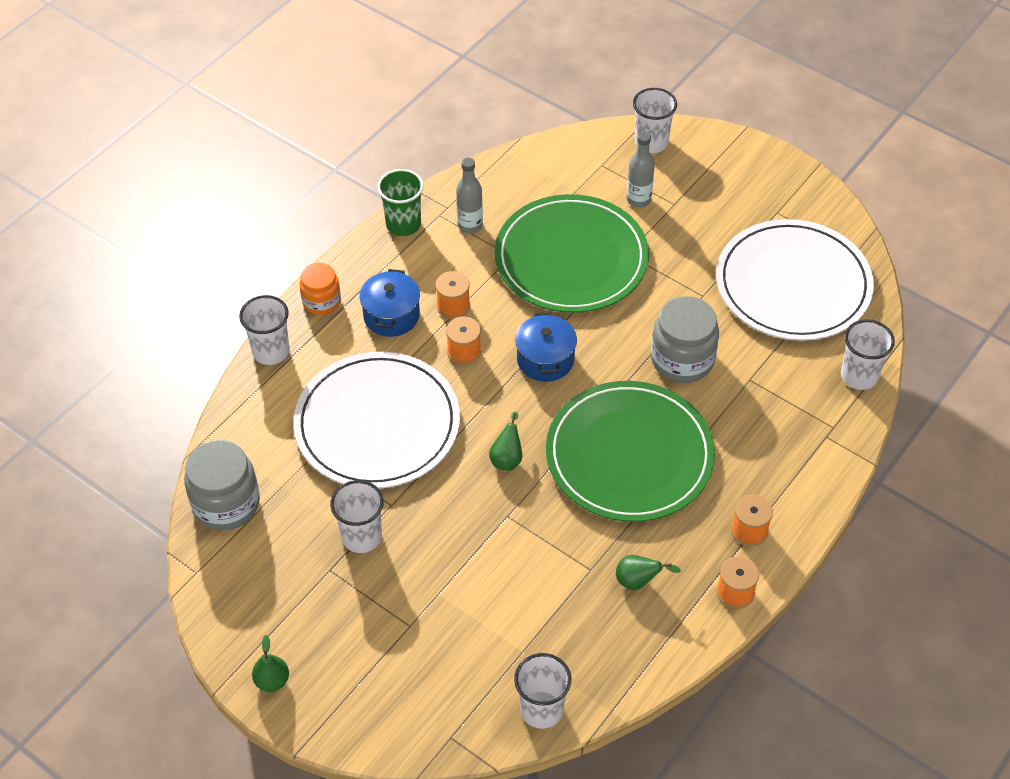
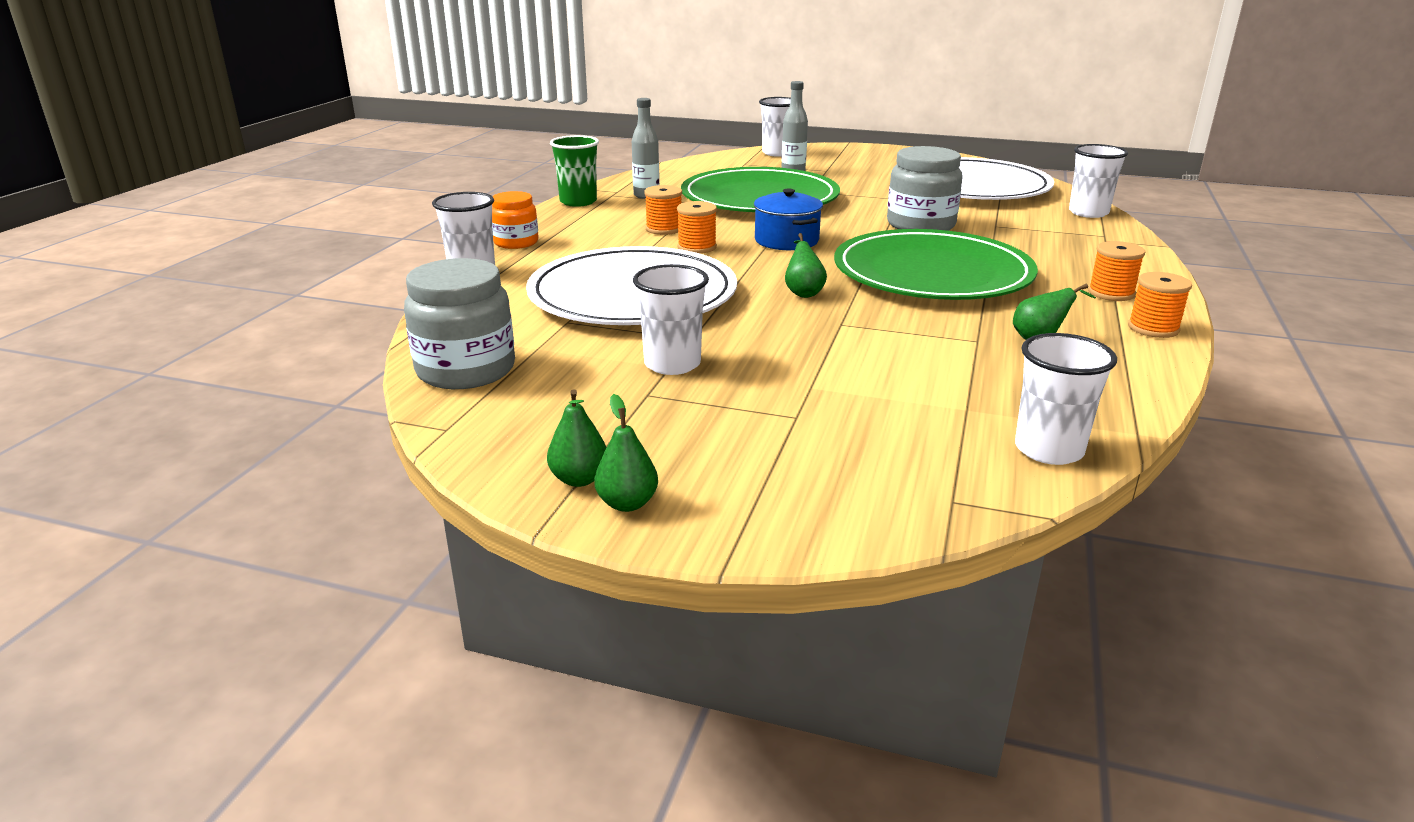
camera: 20 degrees left, 25 degrees down
(255, 649) = (579, 479): none -> green pear
(391, 315) = (601, 240): blue pot -> none

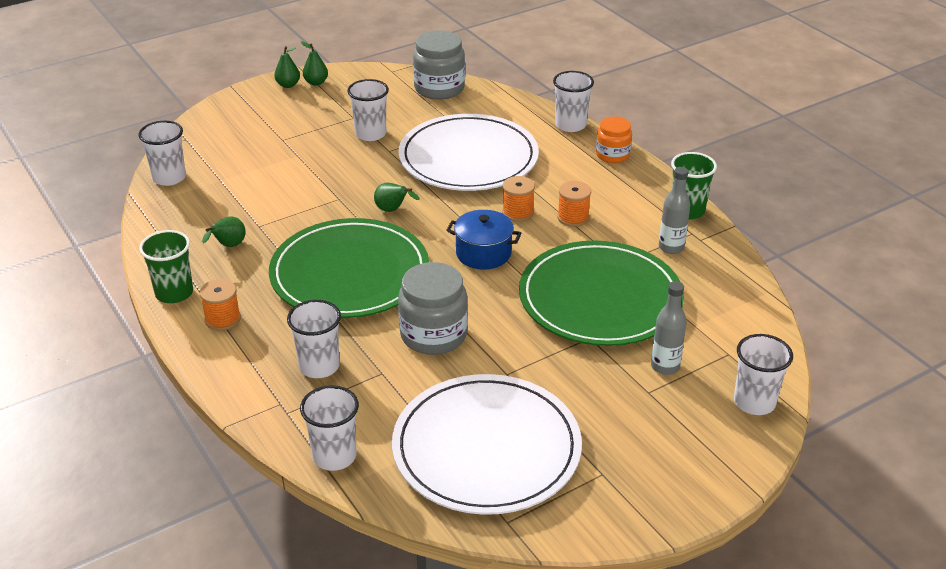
camera: 130 degrees right, 10 degrees up
(1045, 243) = (319, 366): none -> white cup
(1153, 328) = (174, 293): orange spool -> green cup

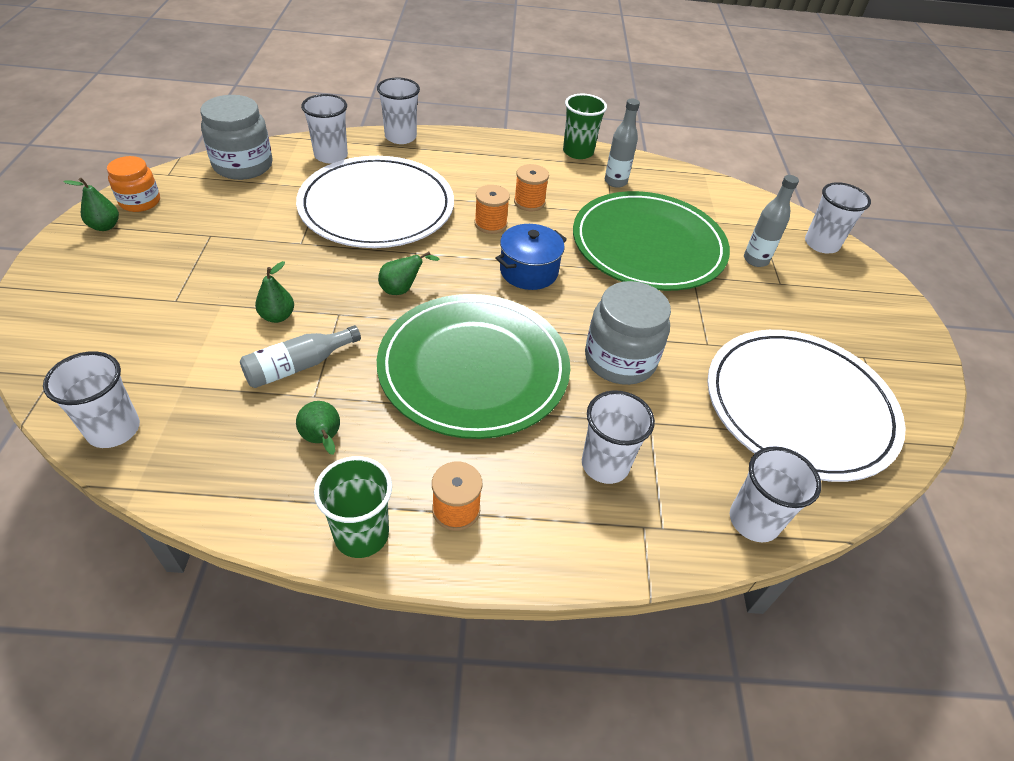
camera: 60 degrees left, 10 degrees up
(277, 208) = (298, 366): none -> grey bottle
(288, 85) = (76, 246): green pear -> green pear (277, 316)
(370, 134) = (256, 239): white cup -> white cup (331, 156)
(612, 155) = (467, 142): orange jar -> orange jar (140, 202)

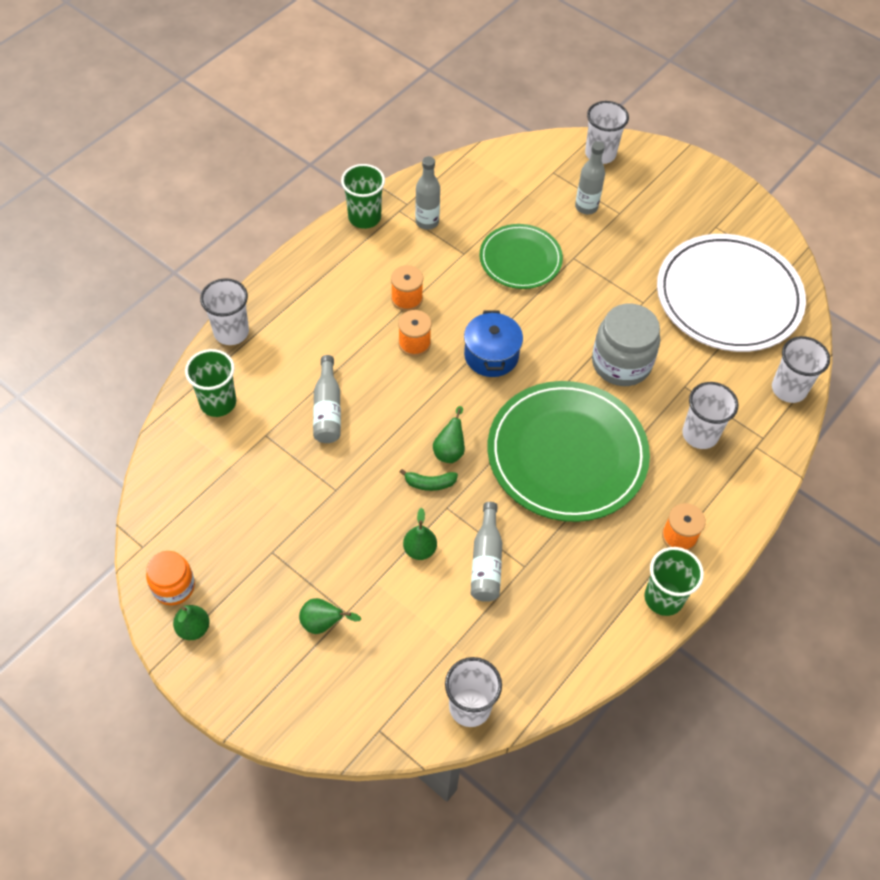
camera: 50 degrees left, 10 degrees up
(243, 165) = (177, 479): grey jar -> none
(323, 440) = (570, 581): green pear -> green pear (323, 623)
(331, 156) = (218, 402): white cup -> green cup
(355, 292) = (429, 483): none -> green banana
(377, 207) = (327, 409): white plate -> grey bottle
(648, 245) = (520, 259): green plate -> green plate, size x0.57

